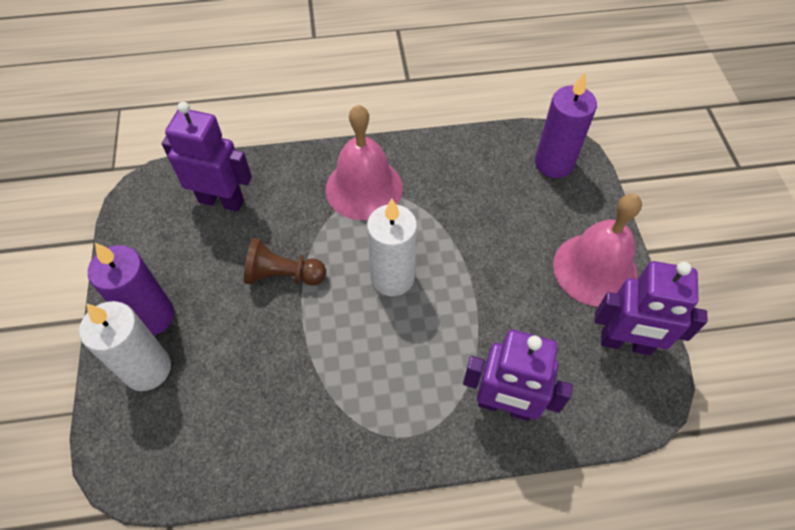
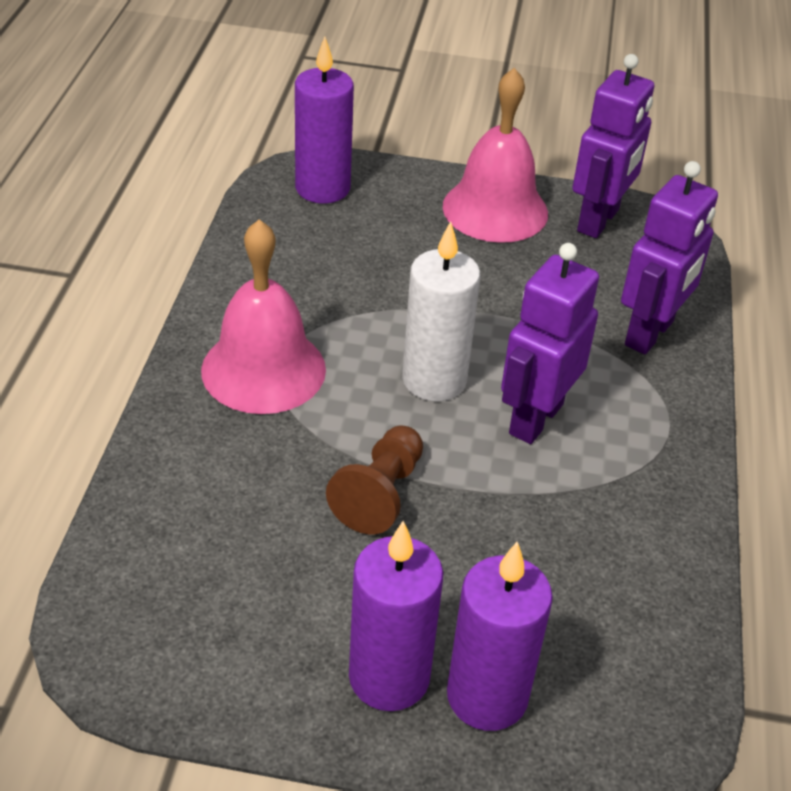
camera: 75 degrees left, 15 degrees down
(147, 369) = (487, 696): white candle -> purple candle
(221, 201) = (193, 543): purple robot -> purple robot (535, 418)

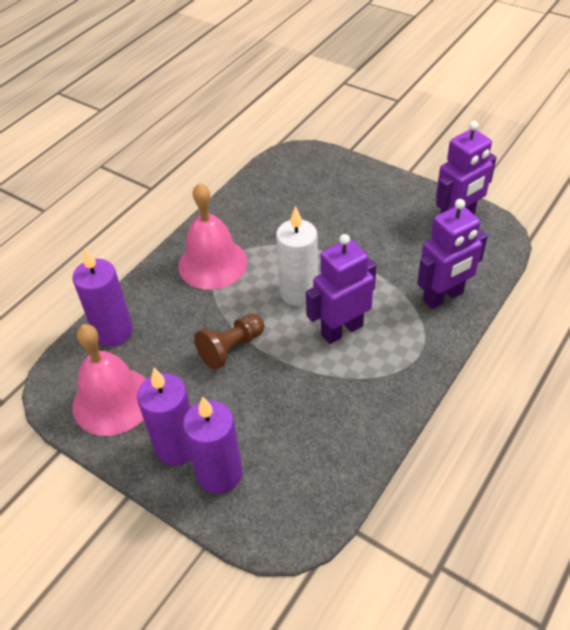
camera: 30 degrees right, 5 degrees up
(322, 188) = (305, 166): purple candle -> purple candle (113, 332)
(495, 209) = (397, 199): pink bell -> pink bell (112, 401)

